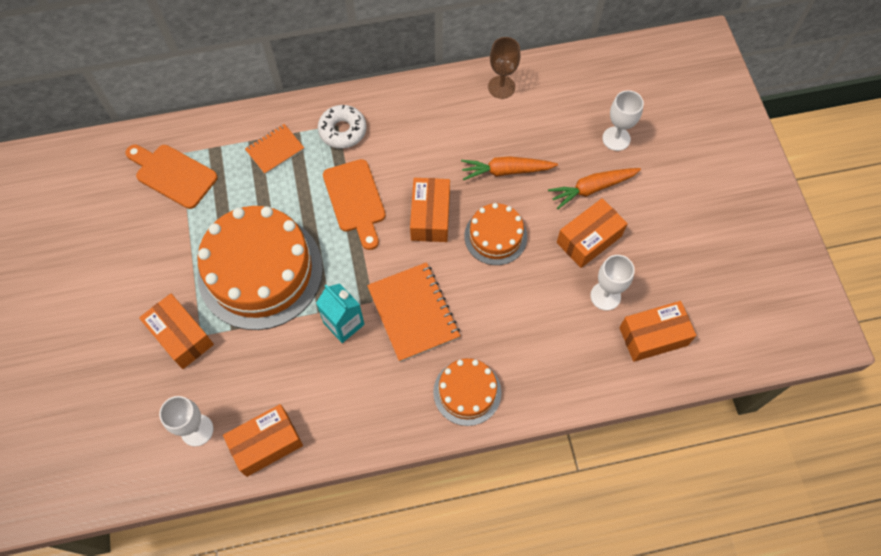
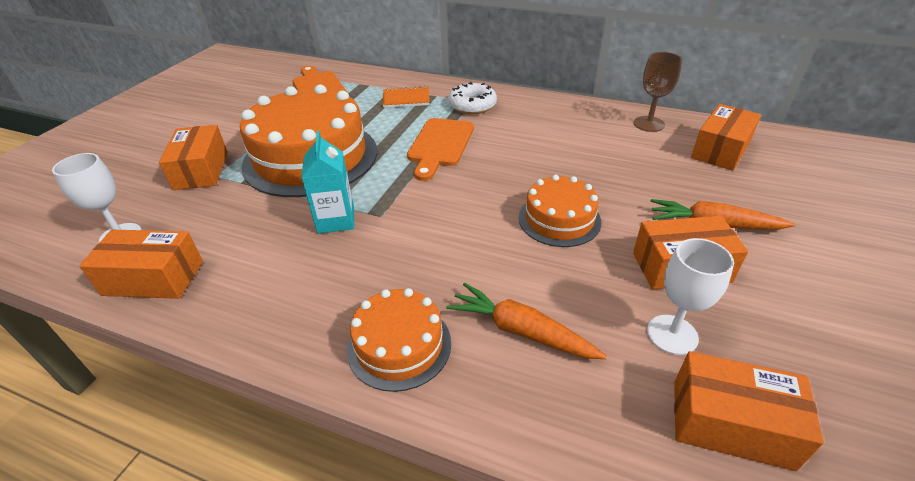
camera: 35 degrees right, 25 degrees down
(413, 312) = (412, 242): orange notebook -> none
(430, 216) = (500, 179): orange box -> orange box (720, 150)
(506, 171) = (611, 176): orange carrot -> orange carrot (520, 331)
(616, 138) = (769, 196): white goblet -> none

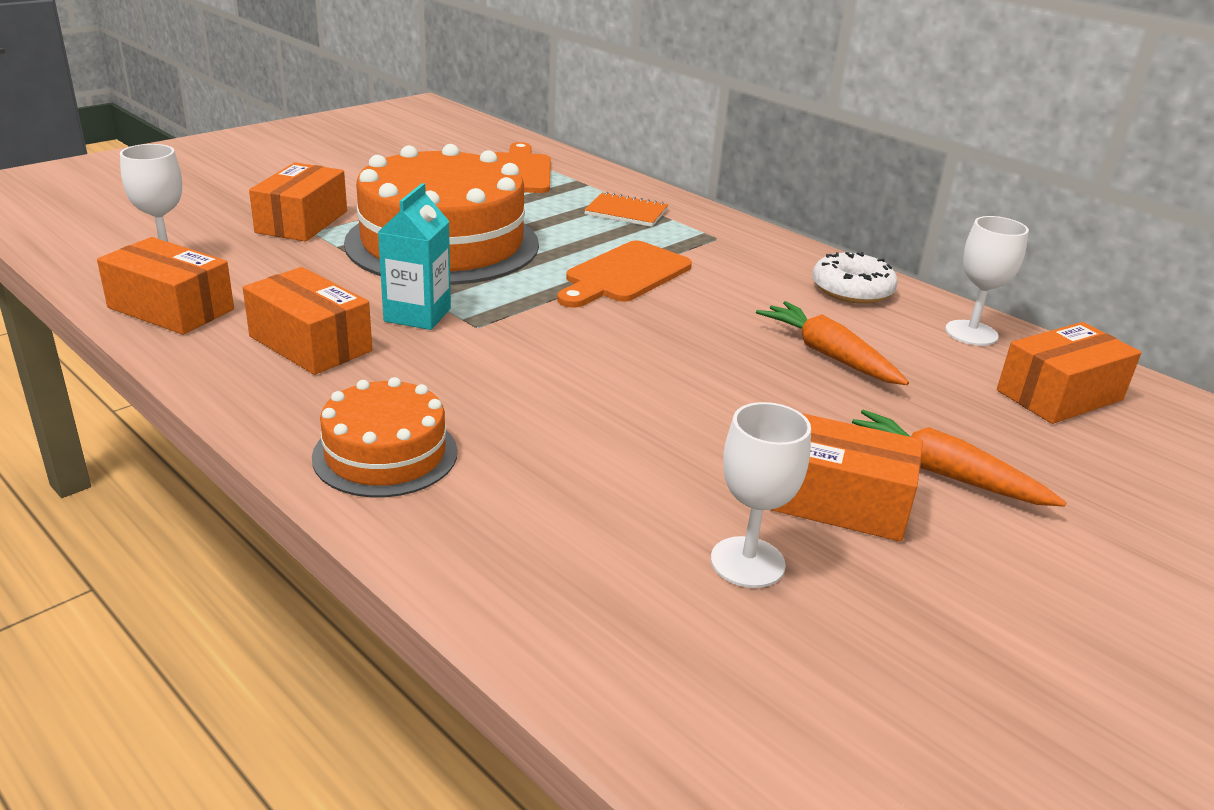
camera: 20 degrees right, 10 degrees down
(472, 105) = (714, 243): white donut -> white donut (852, 290)
(520, 331) = (546, 490): orange carrot -> orange carrot (828, 355)
(559, 219) = (713, 399): orange cake -> none
(648, 124) = (971, 333): brown goblet -> white goblet
(731, 423) = (733, 670): orange box -> orange box (310, 344)

